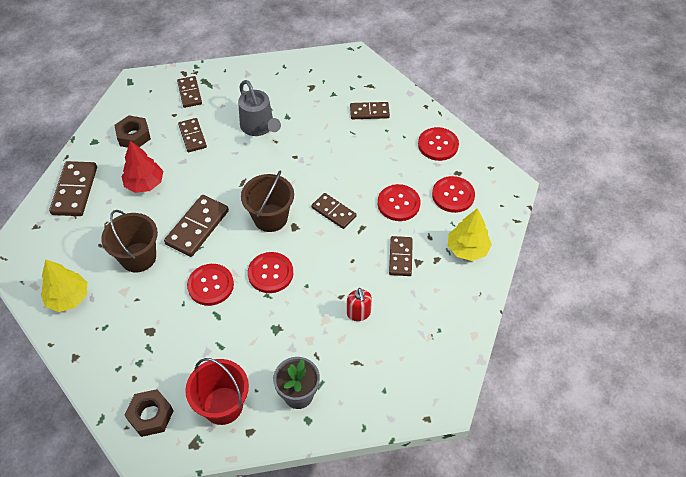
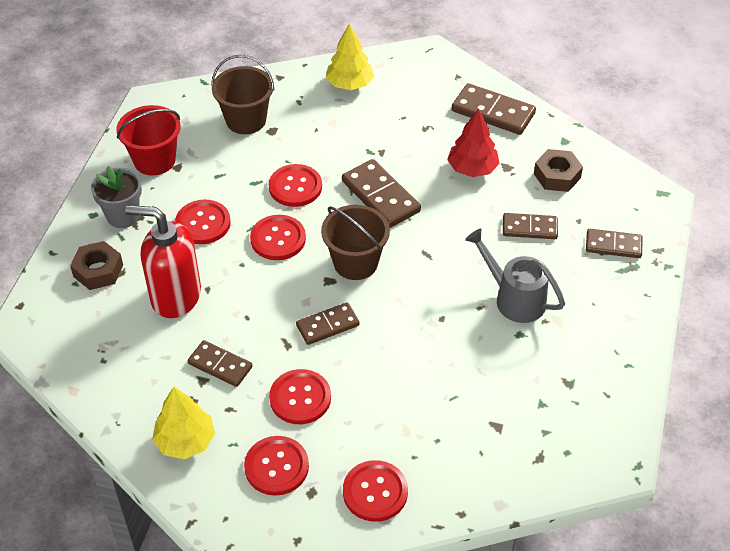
camera: 115 degrees right, 5 degrees down
(138, 257) = (368, 141): brown bucket -> brown bucket (246, 120)
(150, 415) = (182, 112): brown nut -> brown nut (98, 270)
(259, 127) = (513, 298): grey watering can -> grey watering can turned 45 degrees clockwise
(278, 331) = (203, 223): none -> red button
(358, 313) = (175, 296): red soap dispenser -> red soap dispenser, size x2.06
(369, 112) = (483, 433): brown domino -> none

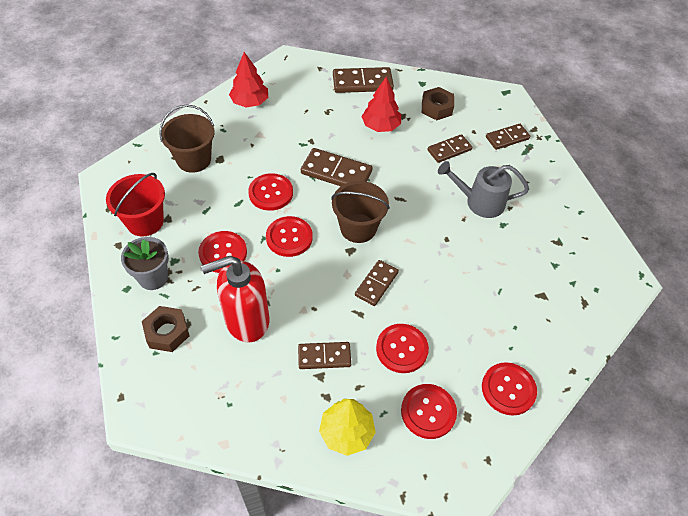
camera: 35 degrees left, 5 degrees up
(349, 84) = (250, 102): yellow tree -> red tree

